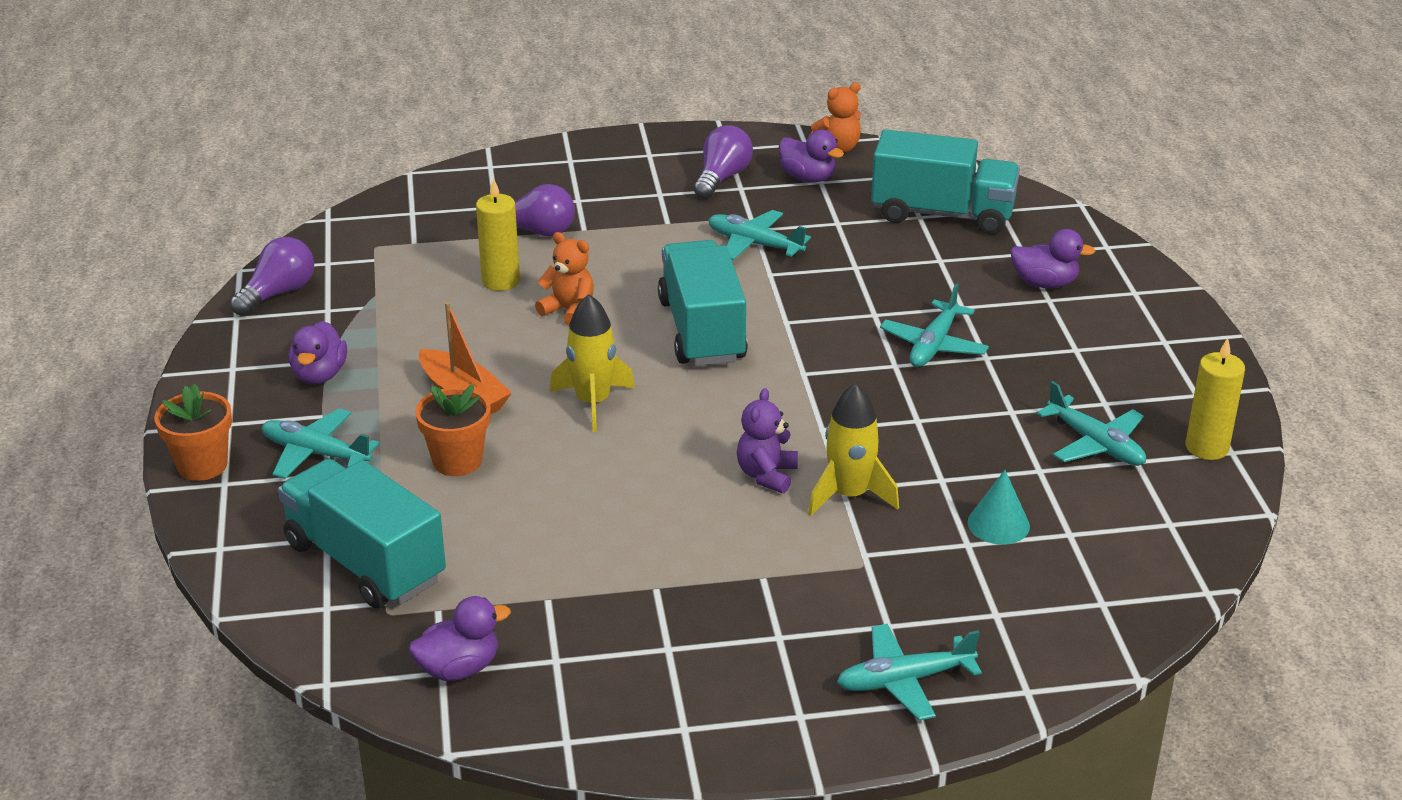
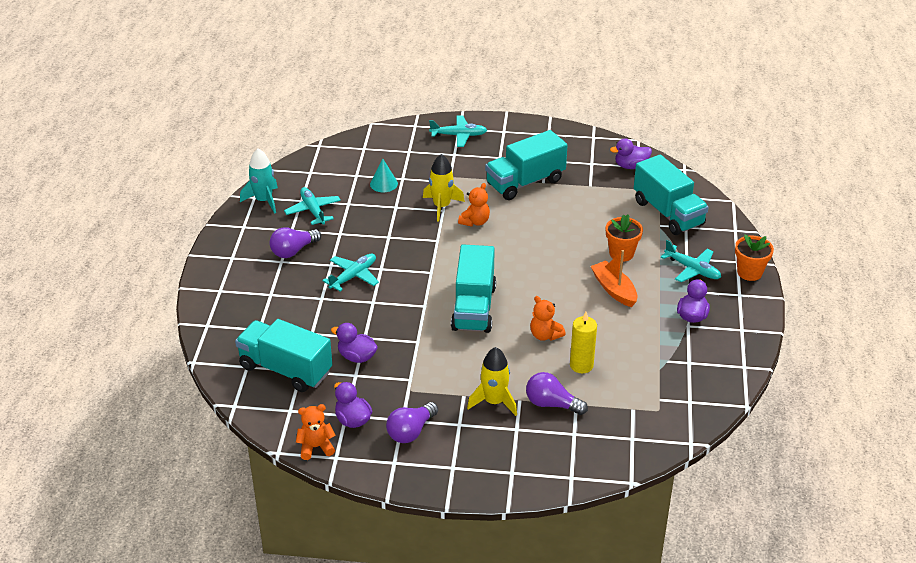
camera: 165 degrees left, 5 degrees up
(278, 293) = (719, 381): purple light bulb -> purple light bulb (293, 251)
(593, 402) = (547, 273): yellow rocket -> yellow rocket (494, 402)
(696, 581) = (525, 182): none -> turquoise truck
(754, 244) = (416, 366): turquoise plane -> none
(766, 475) = (475, 222): purple teddy bear -> orange teddy bear
(1044, 283) = (264, 305): purple duck -> purple duck (356, 357)
(1207, 447) = (264, 200): yellow candle -> turquoise rocket

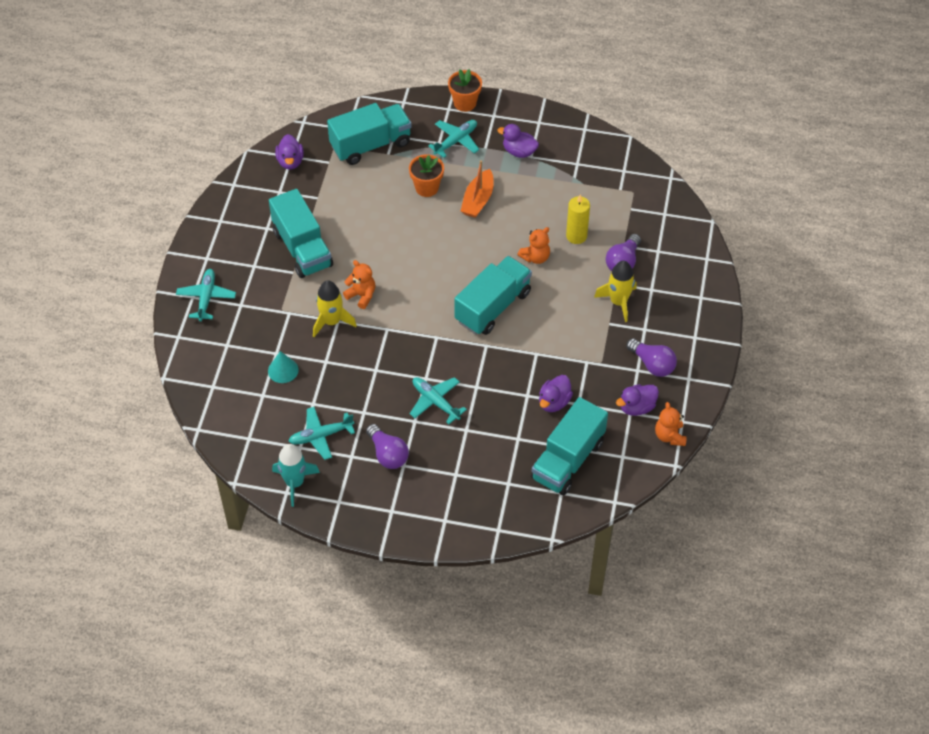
camera: 85 degrees left, 15 degrees up
(473, 308) = (493, 307): turquoise truck -> turquoise truck turned 60 degrees counterclockwise
(614, 290) = (478, 200): orange boat -> orange boat turned 45 degrees counterclockwise

